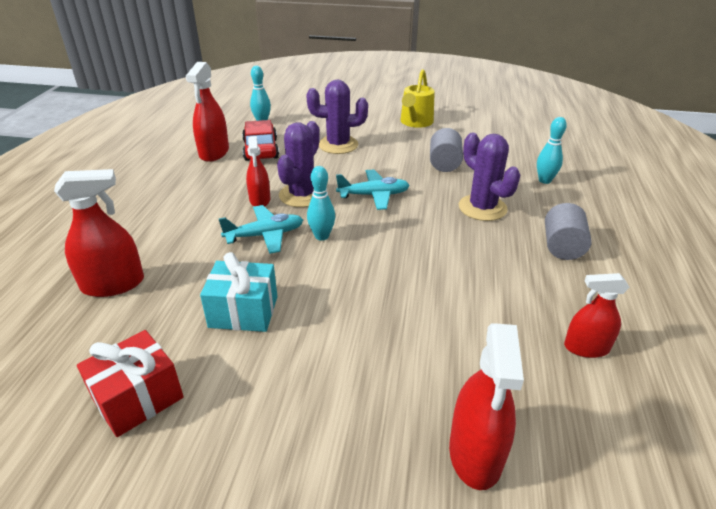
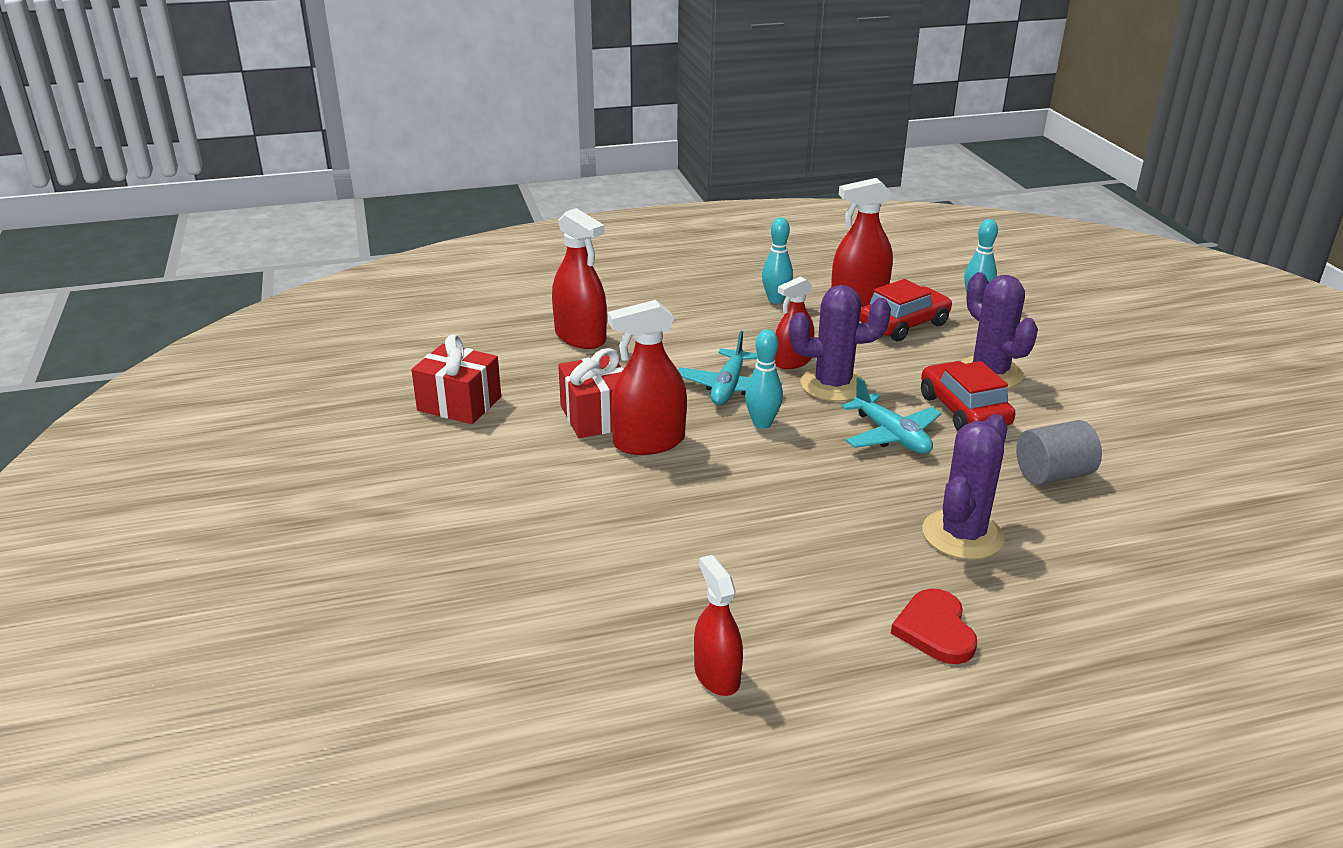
camera: 65 degrees right, 5 degrees down
(243, 311) = (596, 416): turquoise gift -> red gift
(265, 235) = (728, 387): turquoise plane -> turquoise plane turned 60 degrees clockwise
(367, 165) = (963, 410): none -> red car
(415, 122) = (1155, 418): yellow watering can -> none
(475, 453) = (499, 608): red spray bottle -> red spray bottle (649, 442)
(544, 180) = (1126, 587): turquoise bowling pin -> turquoise bowling pin (775, 300)
(562, 247) = (935, 630): grey cylinder -> red heart

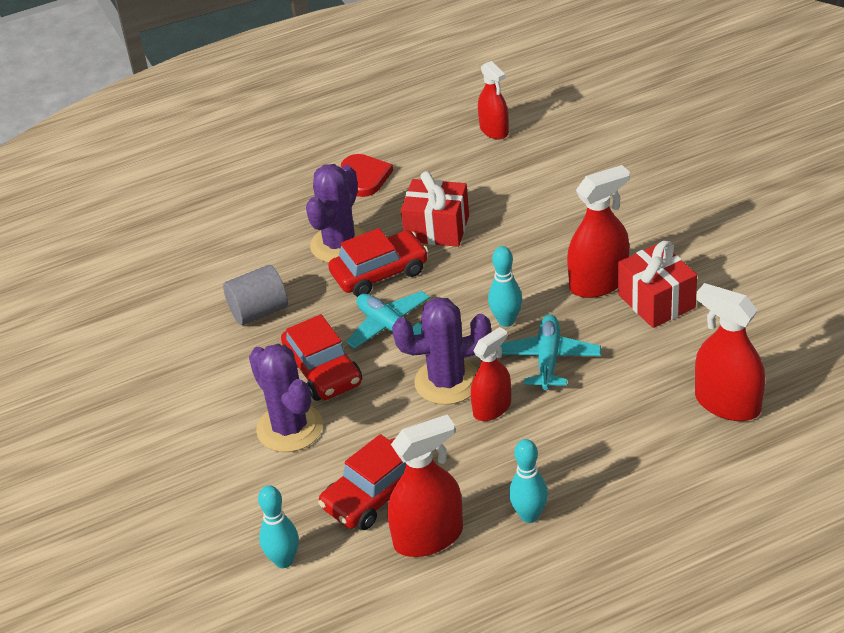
camera: 175 degrees right, 10 degrees up
(459, 404) = (788, 292): red gift -> red gift (437, 228)
(906, 492) = (379, 273): none -> red car

